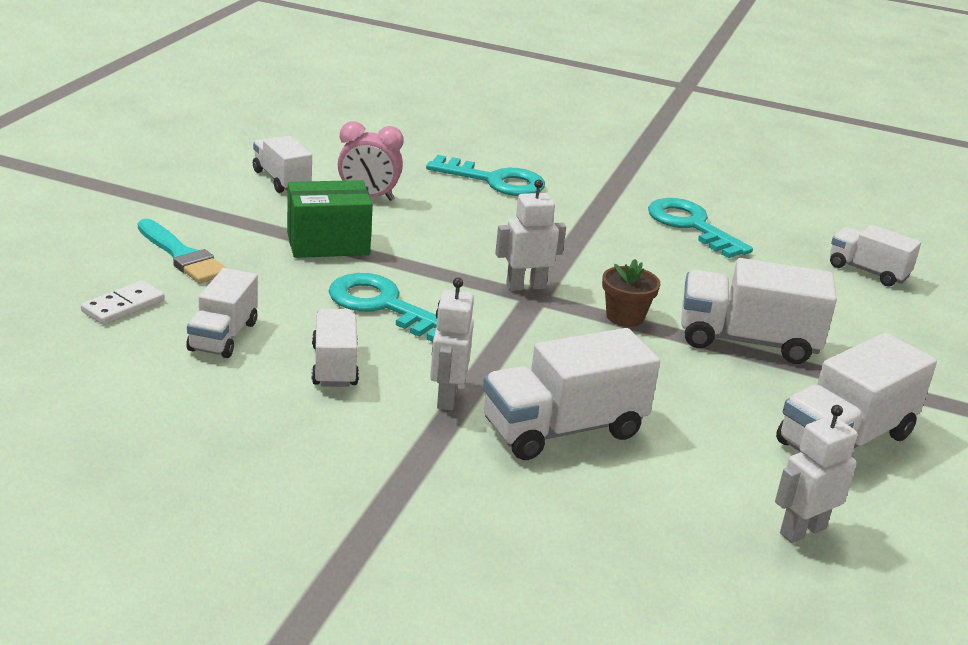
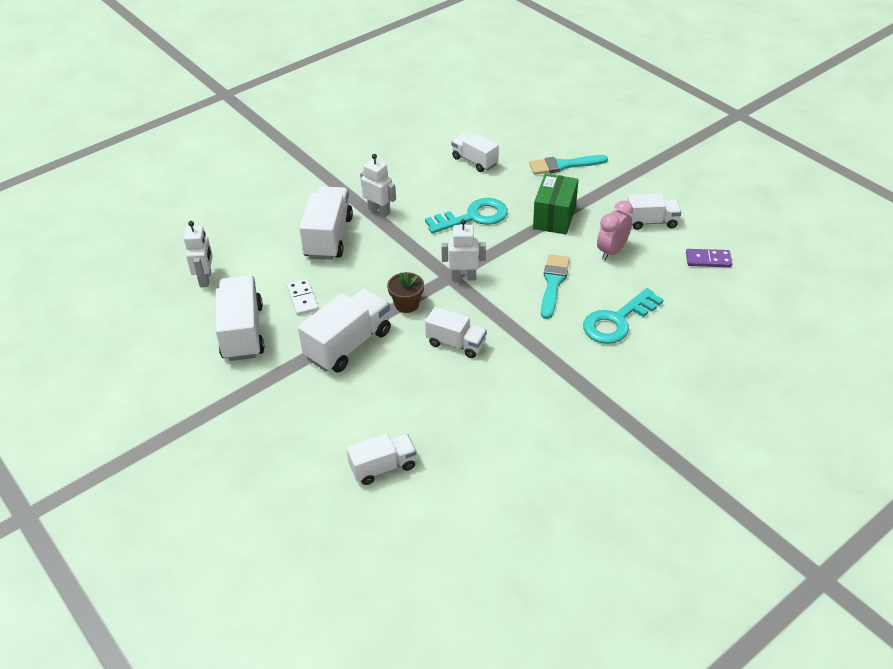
camera: 125 degrees right, 15 degrees up
(123, 306) = (520, 139): white domino -> white domino (303, 299)
(331, 144) = (708, 260): none -> purple domino
(334, 366) = (428, 186): white truck -> white truck (456, 343)
(470, 225) = (553, 283): none -> turquoise brush
(525, 286) = (463, 277): white robot -> white robot turned 105 degrees counterclockwise
(691, 226) = (501, 398): turquoise key -> none

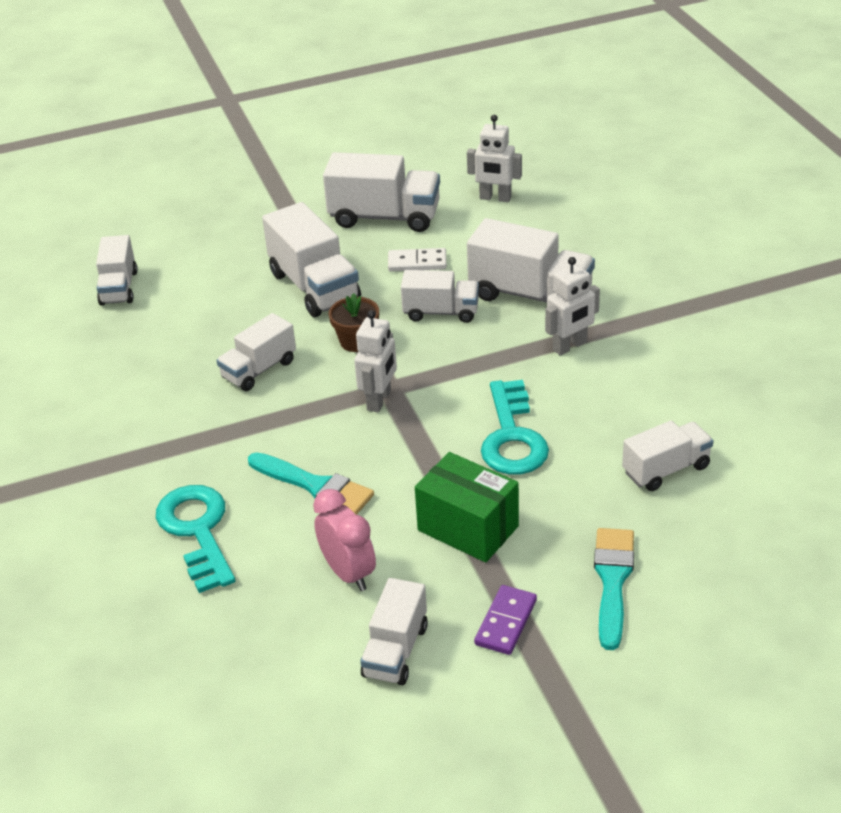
camera: 110 degrees right, 5 degrees down
(360, 273) = (441, 312): none -> white truck
(708, 260) = (258, 693): purple domino -> purple domino (505, 622)

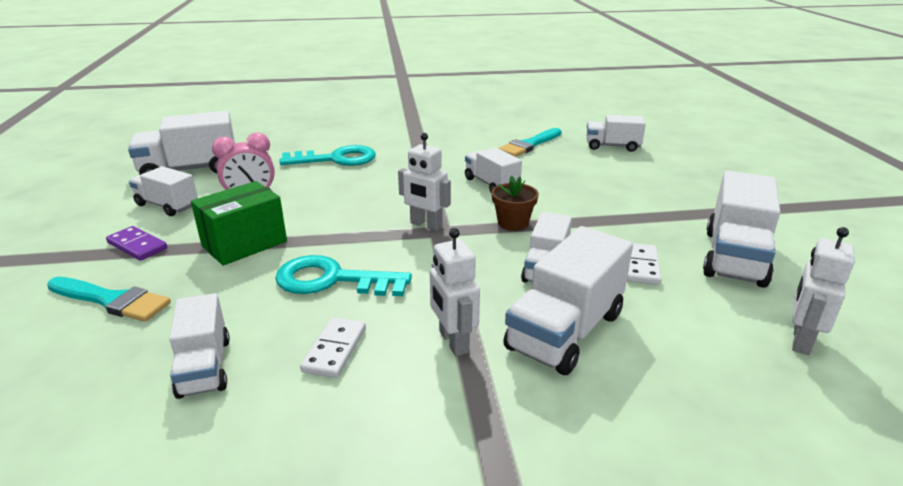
camera: 100 degrees right, 10 degrees down
(314, 287) = (602, 212): white truck -> white truck (190, 170)
(315, 486) = (345, 194): turquoise brush -> turquoise brush (529, 145)
(609, 405) = (334, 350): none -> white domino

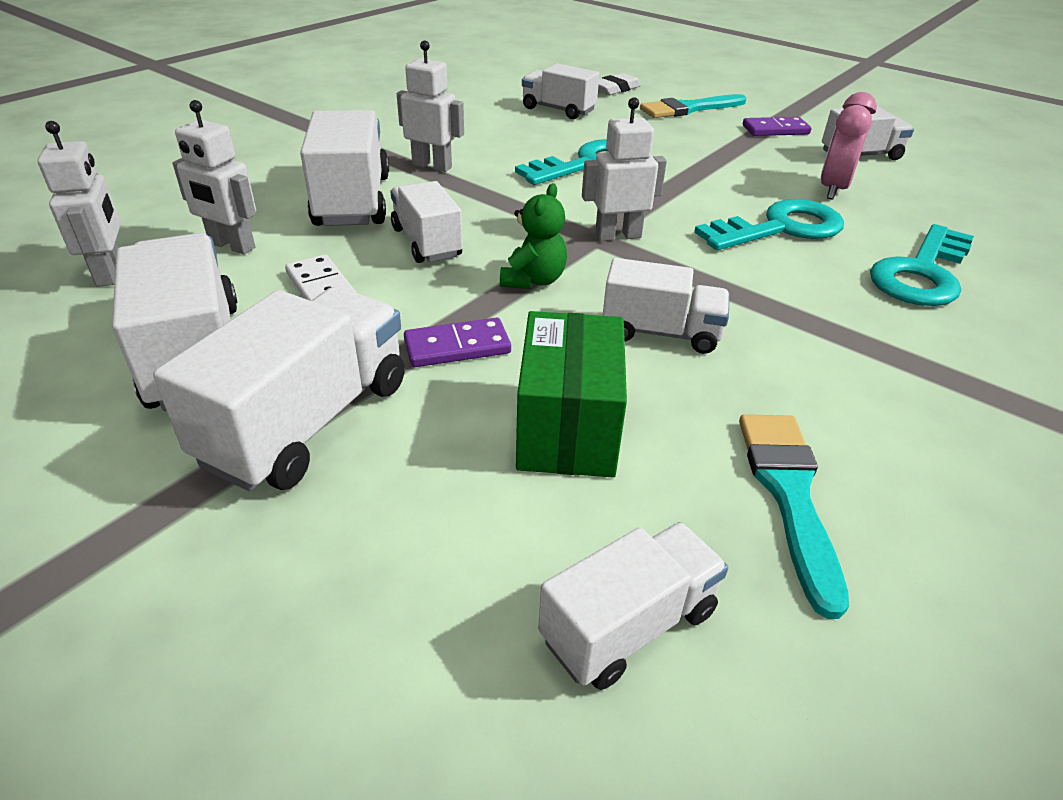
camera: 135 degrees right, 10 degrees up
(70, 373) = (616, 89): none -> white eraser
(190, 170) = (972, 187): white truck -> white truck (308, 422)
(244, 244) = (716, 158): green box -> green box (567, 428)
(334, 350) = (503, 137): white domino -> none
(336, 194) = (780, 228): none -> turquoise key
(513, 223) = (533, 280): brown flower pot -> green teddy bear
(590, 212) = (457, 347): none -> purple domino
(694, 326) = (231, 246): none -> white robot

